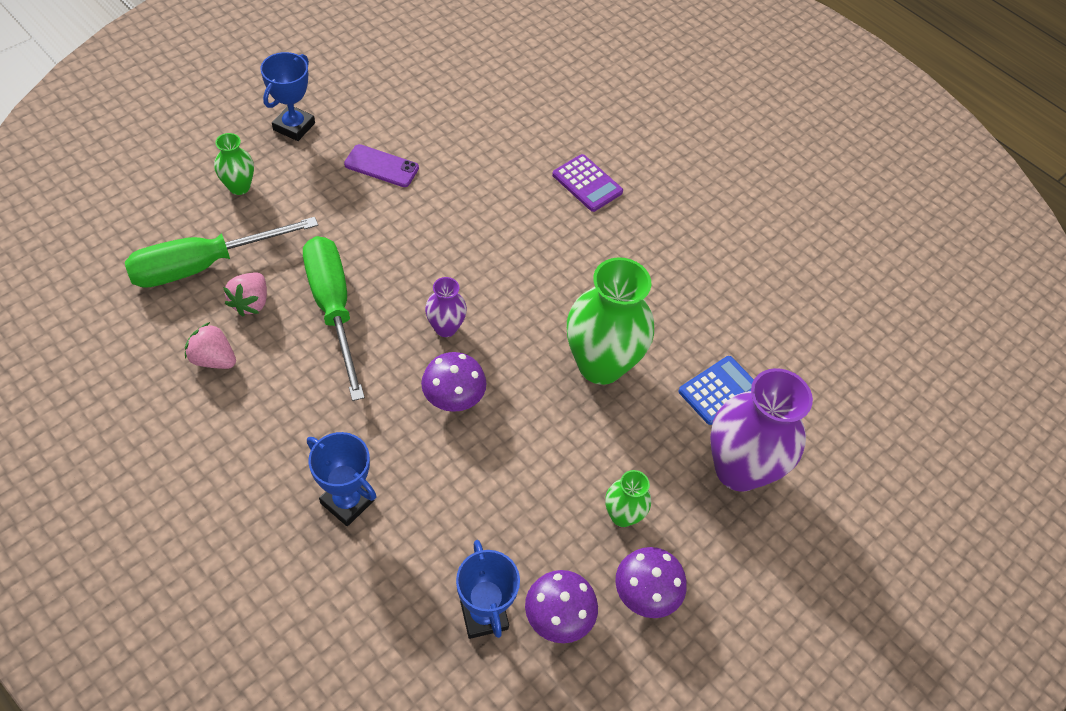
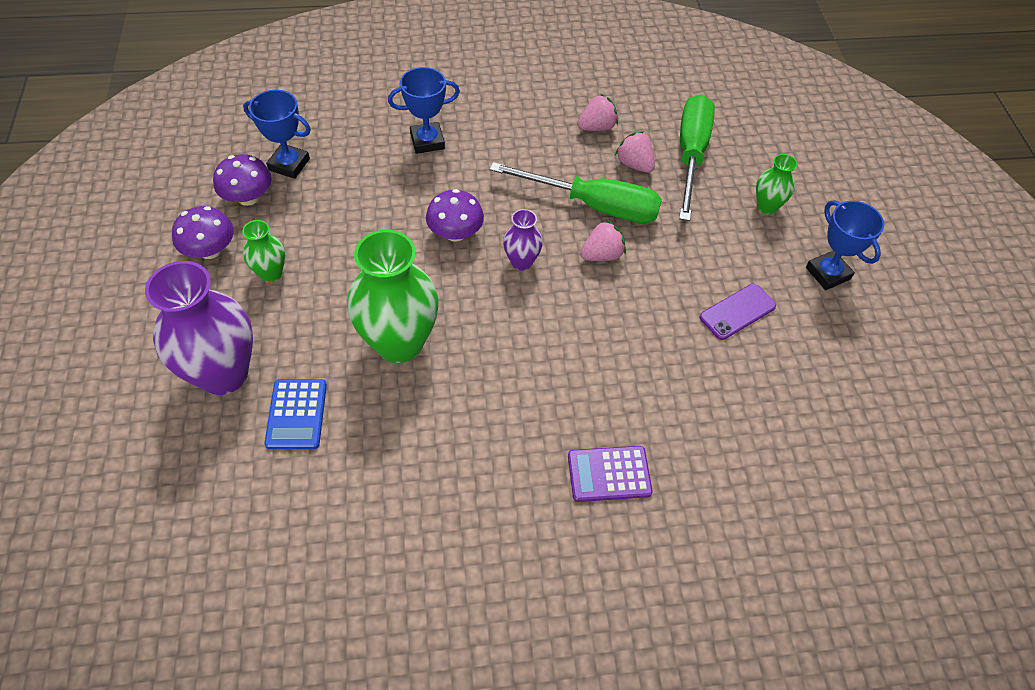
camera: 130 degrees right, 0 degrees up
(390, 275) = (601, 255): none -> pink strawberry

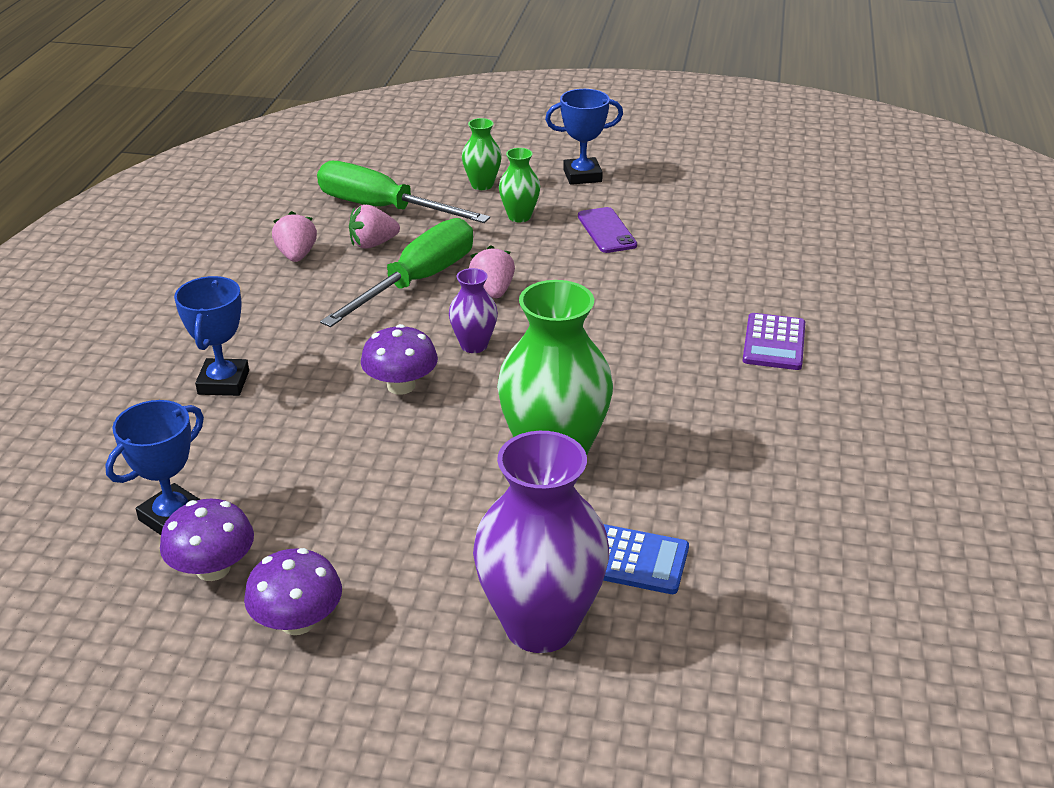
camera: 70 degrees left, 20 degrees down
(271, 273) = (379, 559): green vase -> green vase (519, 216)

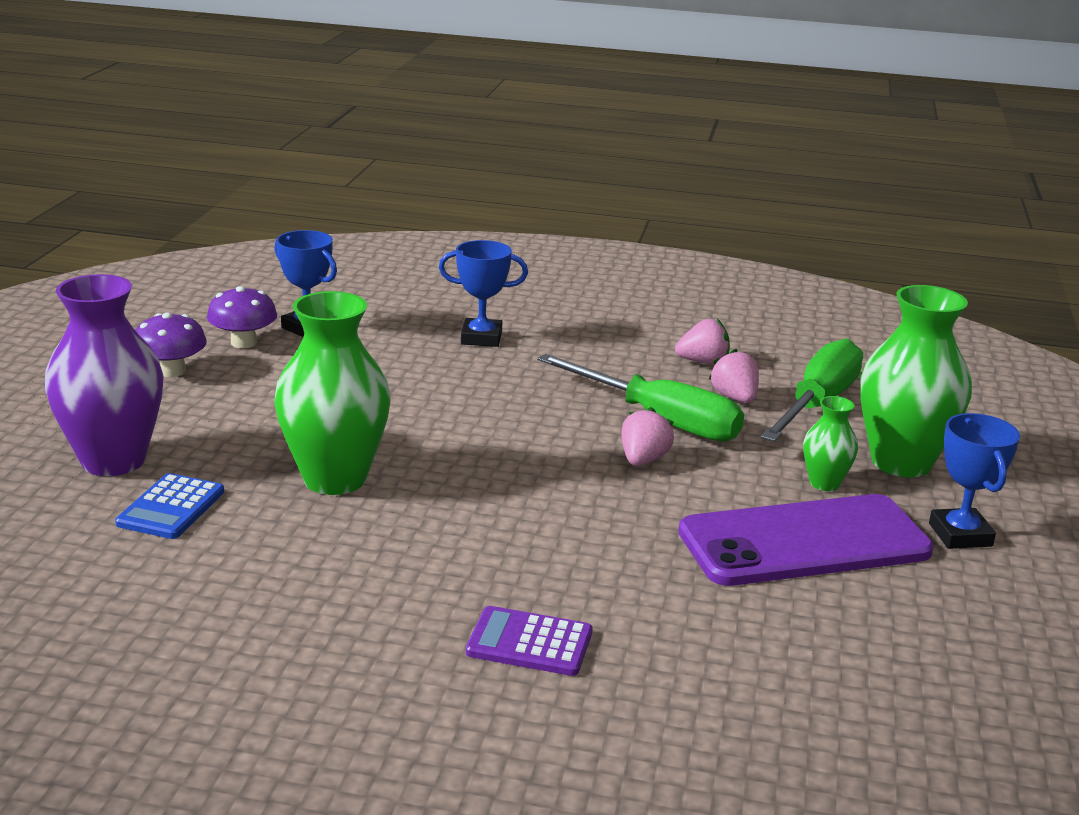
camera: 90 degrees right, 10 degrees down
(401, 386) = (466, 410): purple mushroom -> none
(474, 345) = (533, 446): purple vase -> none
(482, 185) = (901, 462): green vase -> green vase, size x2.04
(493, 291) = (643, 460): pink strawberry -> pink strawberry turned 60 degrees counterclockwise
(606, 231) = (804, 542): purple phone -> purple phone, size x2.15

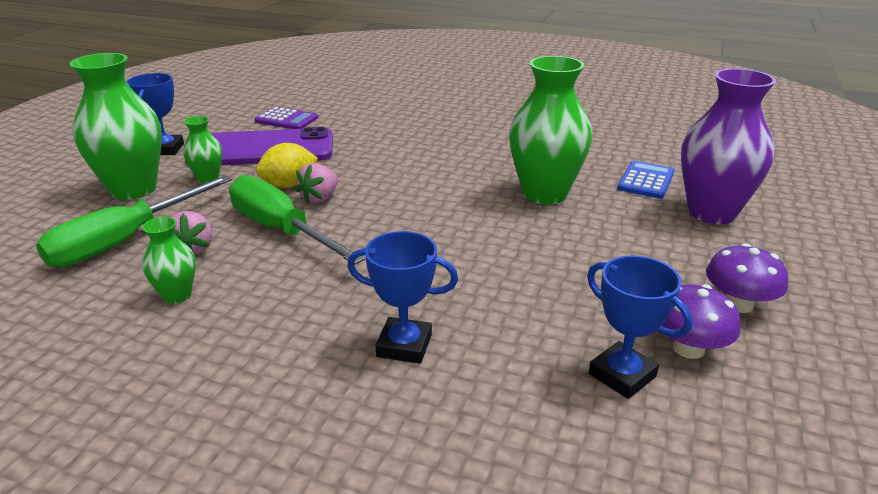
camera: 170 degrees left, 5 degrees up
(529, 643) = (436, 119): purple calculator -> purple calculator (286, 119)
(700, 478) = (289, 185): none -> yellow lemon
(703, 362) = (177, 295): pink strawberry -> green vase

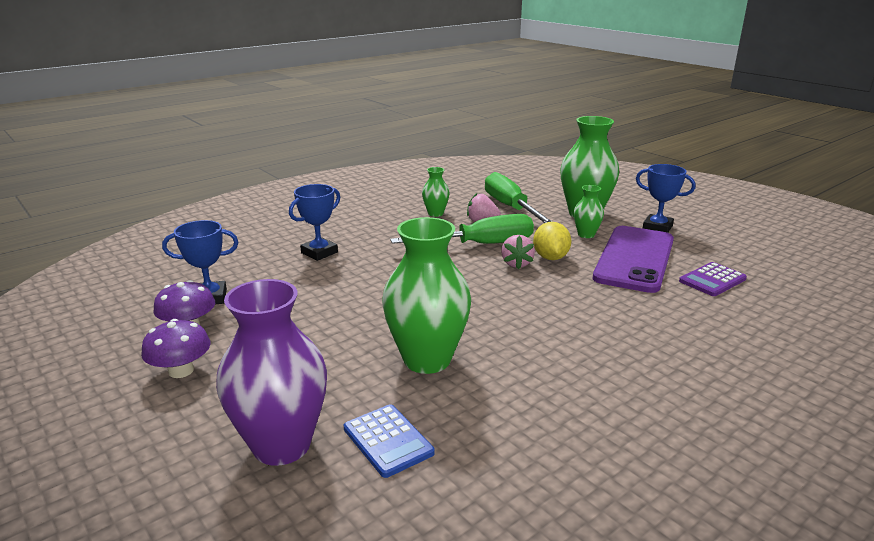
camera: 120 degrees right, 5 degrees down
(320, 198) = (516, 264): pink strawberry -> pink strawberry turned 150 degrees counterclockwise

